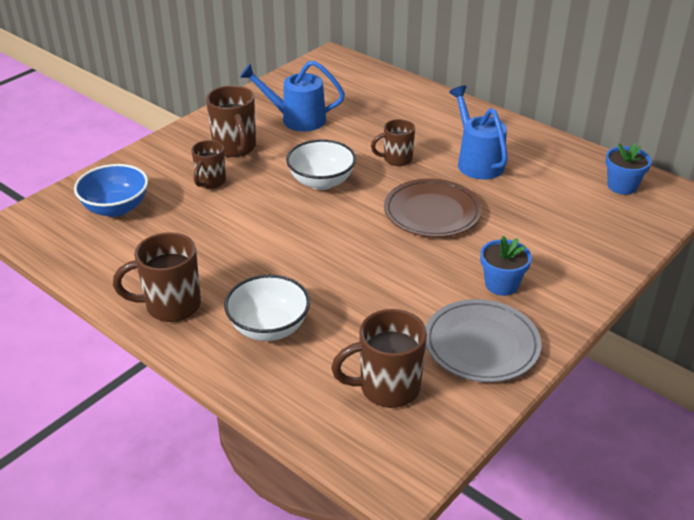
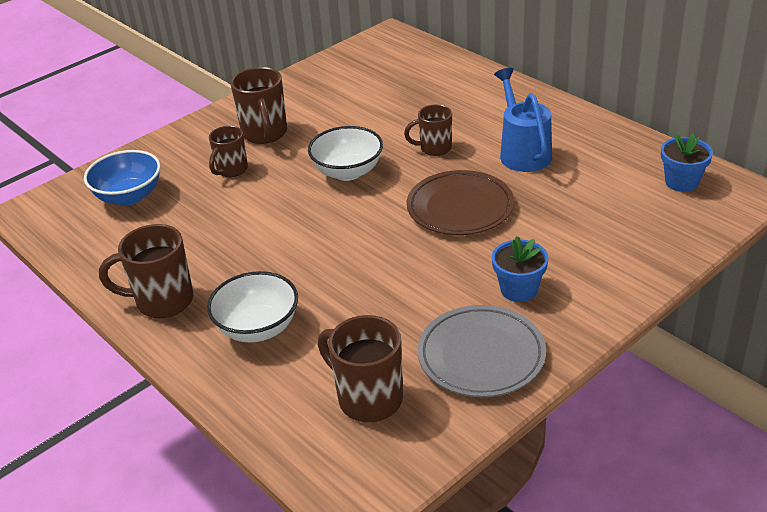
camera: 10 degrees right, 0 degrees up
(296, 119) = (336, 103): blue watering can -> none
(387, 388) = (368, 398): brown mug -> brown mug turned 45 degrees clockwise

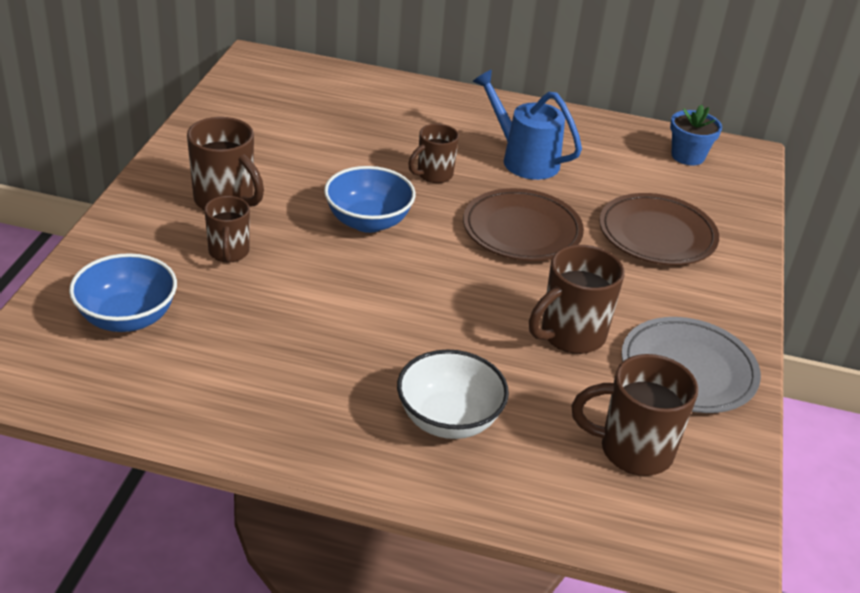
camera: 40 degrees left, 0 degrees up
(162, 301) = (307, 428): brown mug -> brown mug (570, 335)
(348, 172) = (368, 222): white bowl -> blue bowl
(519, 289) = (656, 296): blue flower pot -> none
(575, 241) = (657, 235): none -> brown plate

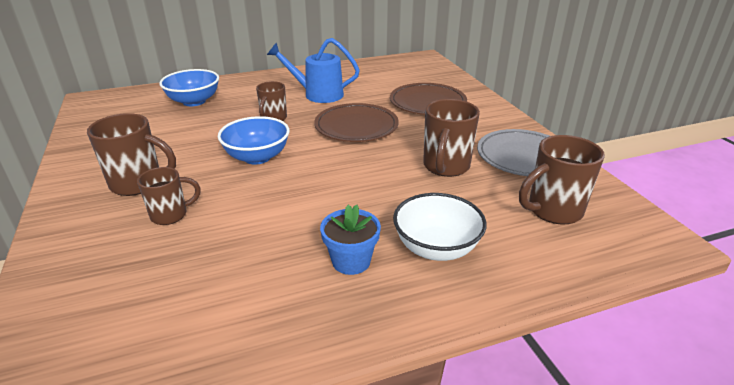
camera: 30 degrees left, 5 degrees down
(127, 318) = (119, 300): blue bowl -> blue bowl (194, 101)
(228, 253) = (171, 215): brown mug -> brown mug turned 75 degrees counterclockwise
(687, 156) = (399, 67): blue flower pot -> blue flower pot (351, 261)

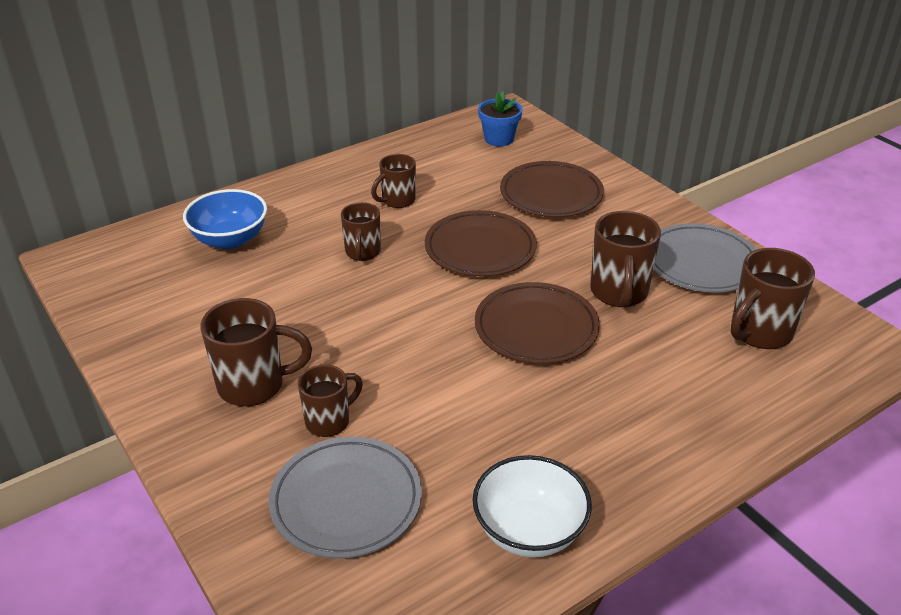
camera: 15 degrees left, 5 degrees up
(138, 272) = (346, 501): none -> grey plate
(257, 157) = (381, 318): blue bowl -> none
(317, 94) = (397, 201): blue watering can -> brown mug
(351, 261) = (575, 438): blue flower pot -> blue flower pot (499, 139)
(367, 180) = (536, 328): none -> brown plate
(436, 248) = (657, 404): white bowl -> white bowl (529, 530)

